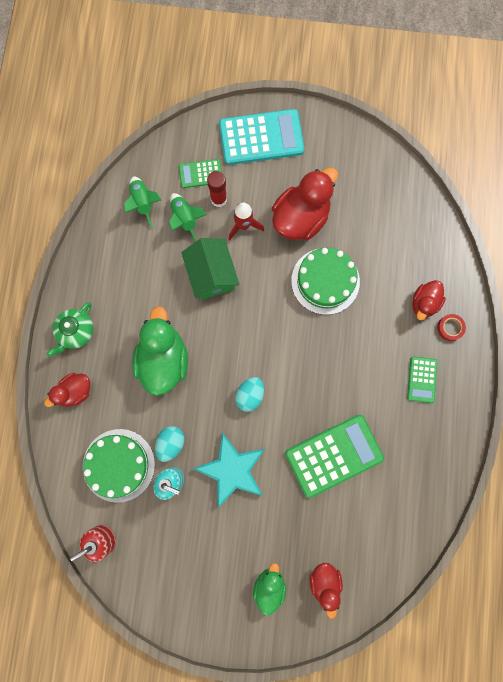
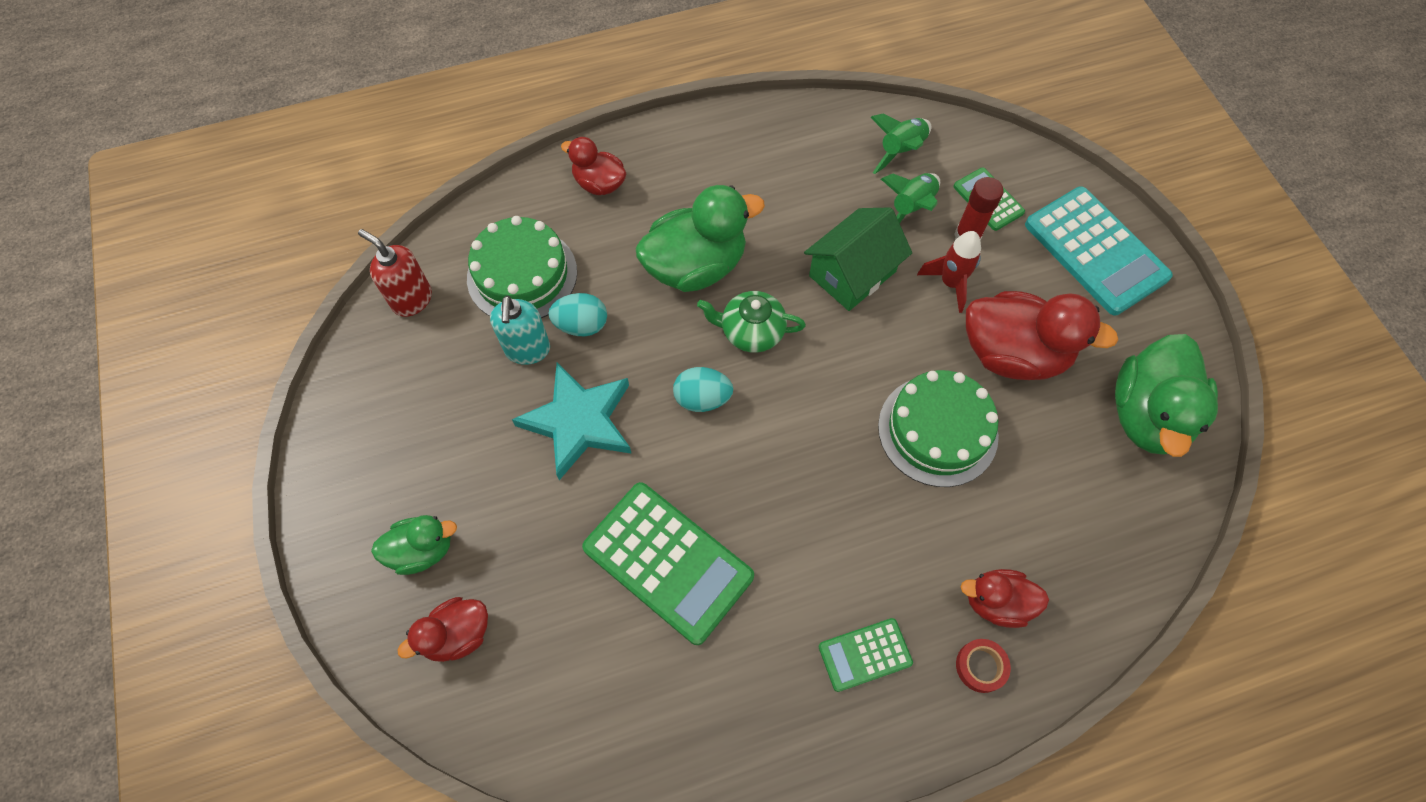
camera: 65 degrees right, 15 degrees down
(76, 332) = (679, 151): green teapot -> green teapot (751, 331)
(364, 173) = (1147, 415): none -> green duck

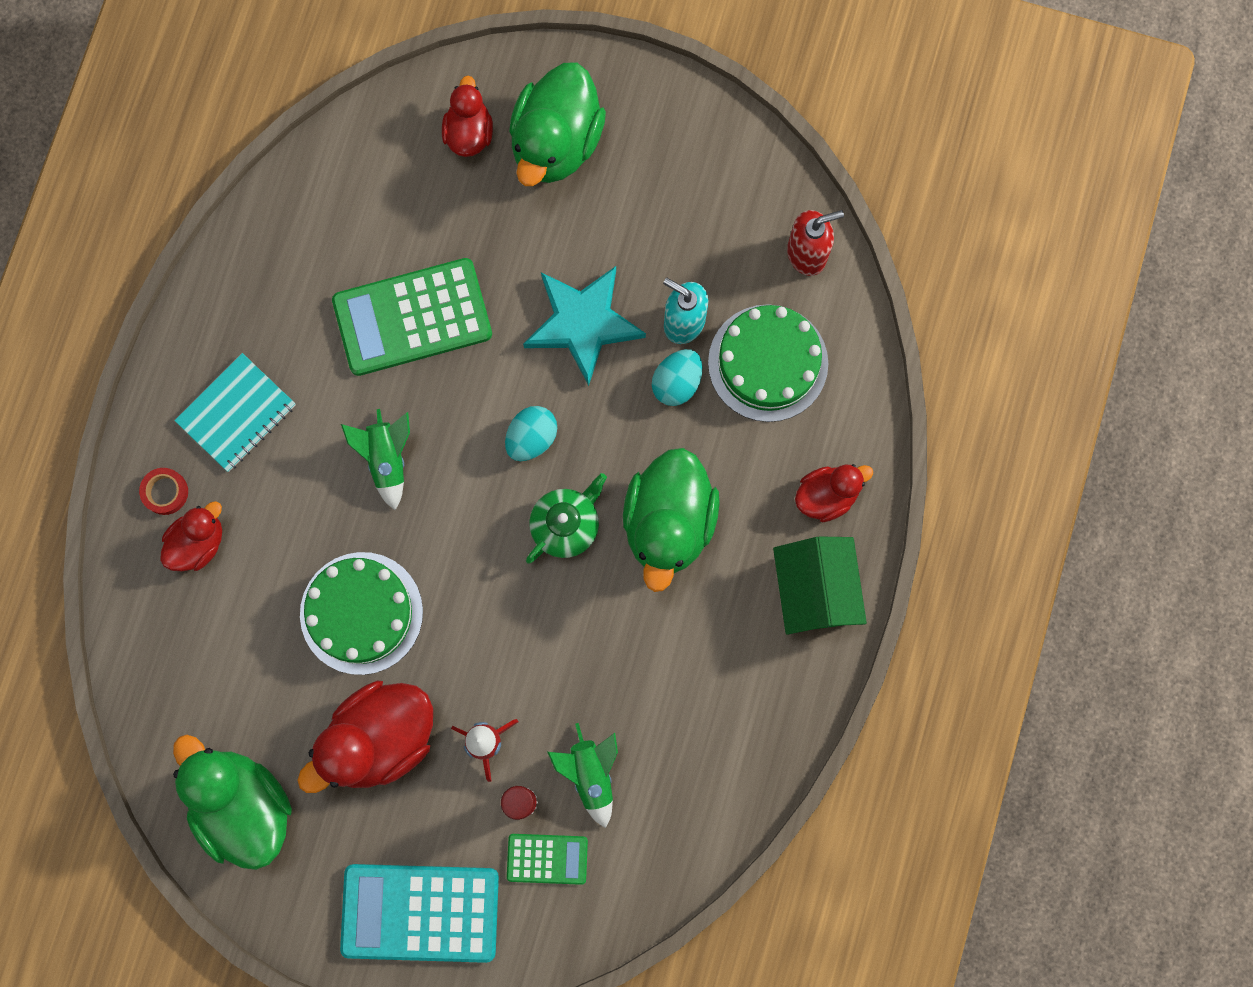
camera: 125 degrees right, 15 degrees up
(422, 550) = (556, 142): green duck -> green duck, size x1.77
(852, 274) = (560, 660): green house -> green house (815, 590)
(865, 655) = (236, 414): green calculator -> turquoise notebook
(900, 151) = (663, 819): green rocket -> green rocket (387, 459)

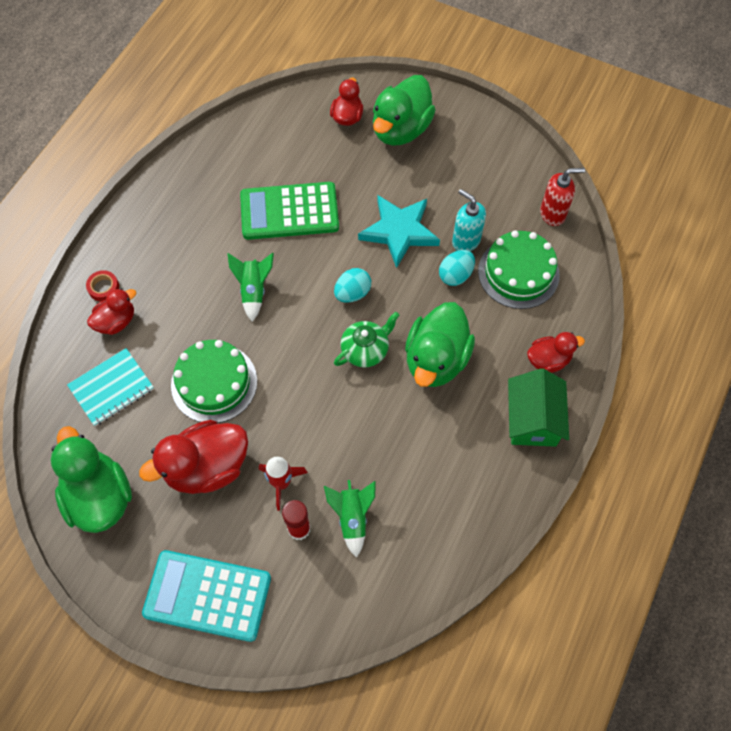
camera: 10 degrees right, 15 degrees down
(236, 414) = (162, 249): turquoise notebook -> turquoise notebook (111, 388)
(547, 858) = (309, 573): green calculator -> none

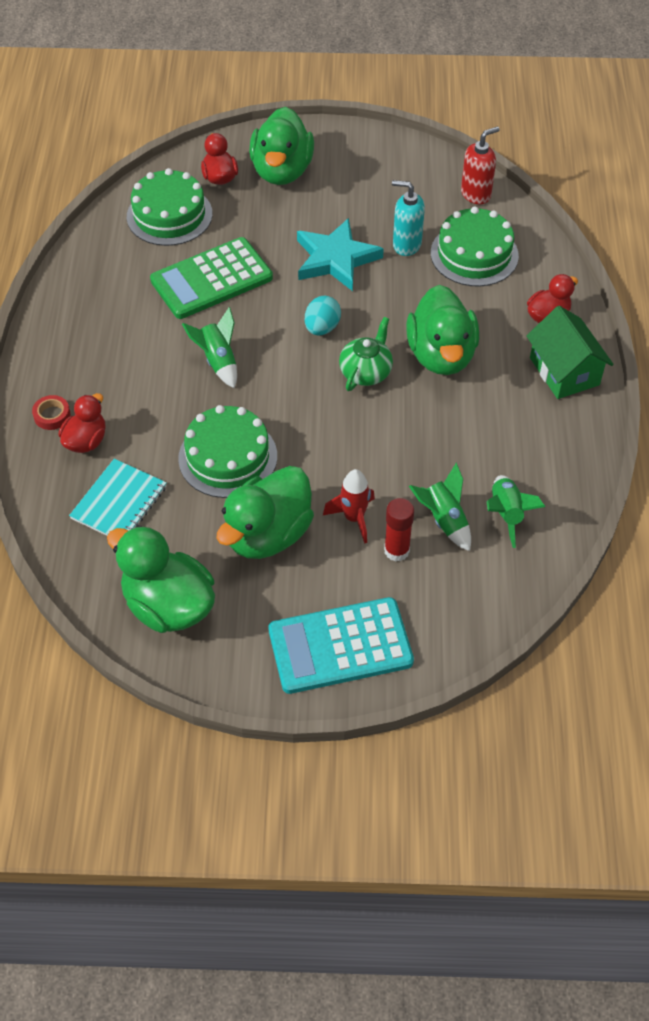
camera: 25 degrees left, 10 degrees down
(207, 467) = (268, 534): red duck -> green duck
(288, 138) = (169, 215): none -> green cake
(406, 536) = (506, 514): none -> green rocket
(455, 275) = (415, 277): turquoise egg -> none

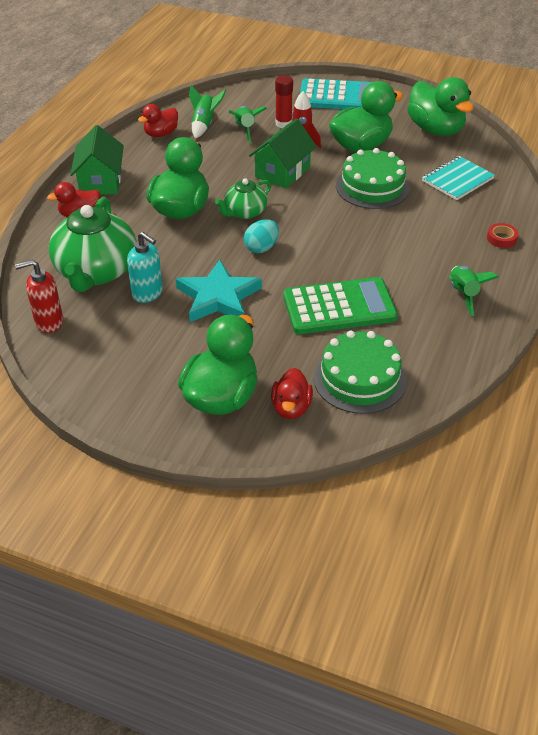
camera: 160 degrees left, 10 degrees down
(86, 441) = (476, 217): red duck -> red duck (161, 134)
(218, 361) = (357, 244): green rocket -> green rocket (463, 294)
(352, 451) = (282, 172): none -> green house
(474, 254) = (96, 271): green cake -> green teapot

